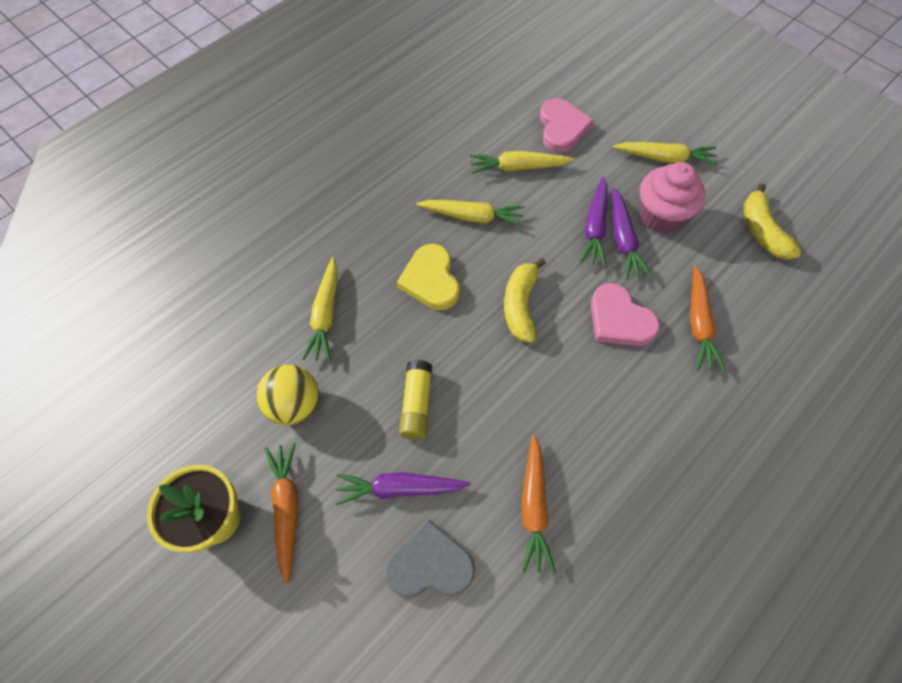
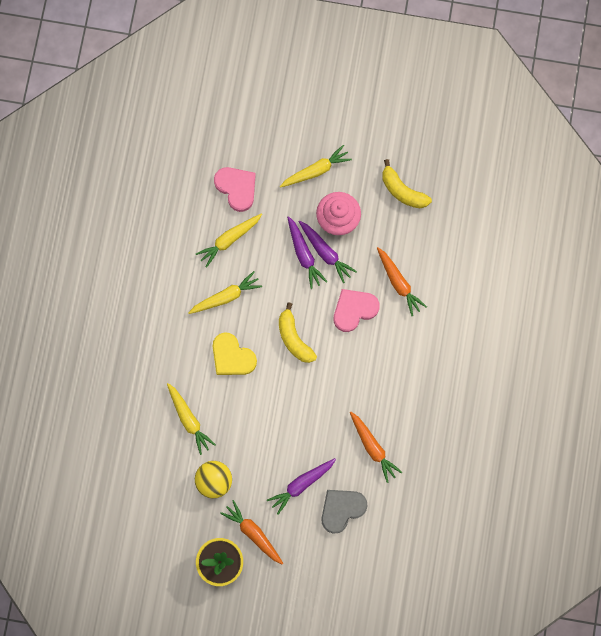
camera: 35 degrees left, 15 degrees up
(416, 404) = (278, 436): yellow glue stick -> none
(619, 319) = (354, 310): pink heart -> pink heart turned 135 degrees clockwise

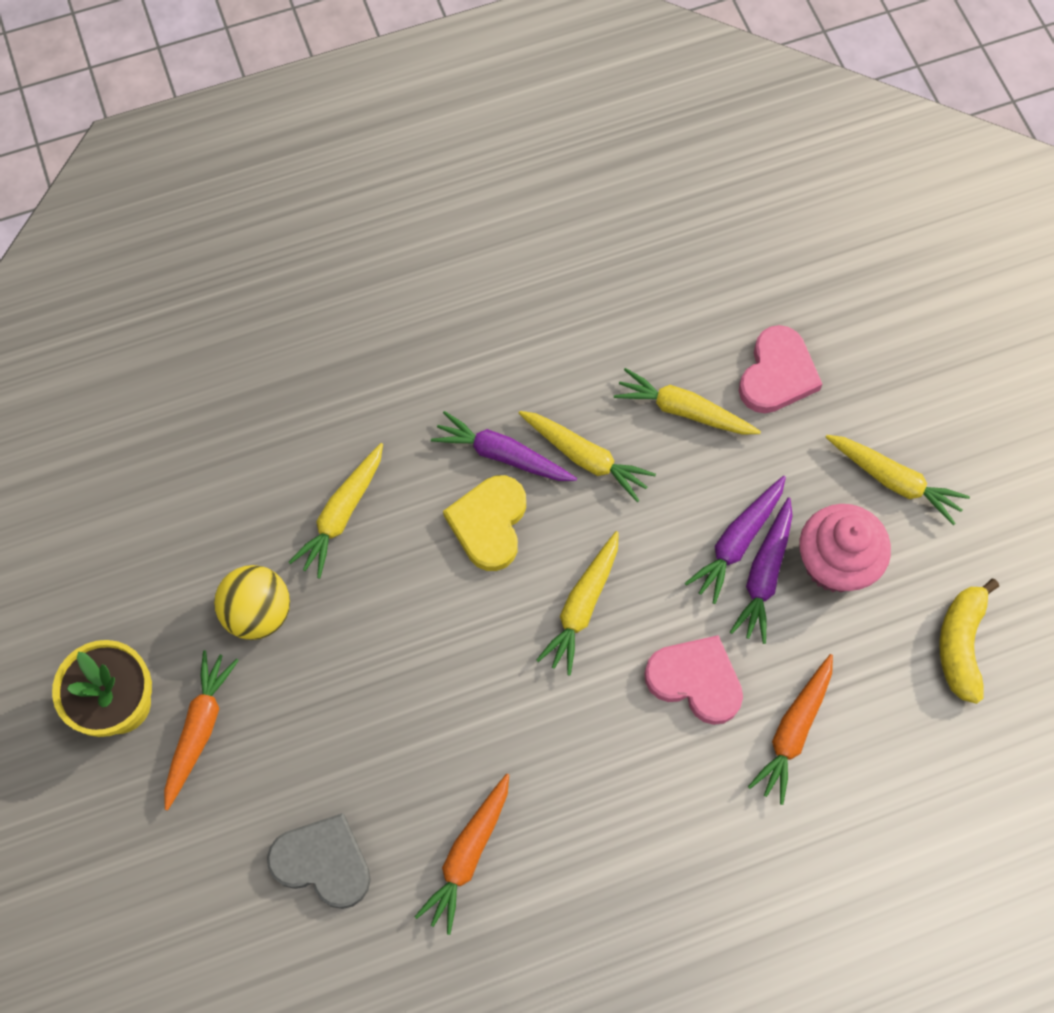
camera: 60 degrees right, 10 degrees down
(294, 338) = (582, 606): yellow banana -> yellow carrot
(301, 484) = (330, 764): purple carrot -> purple carrot (502, 455)

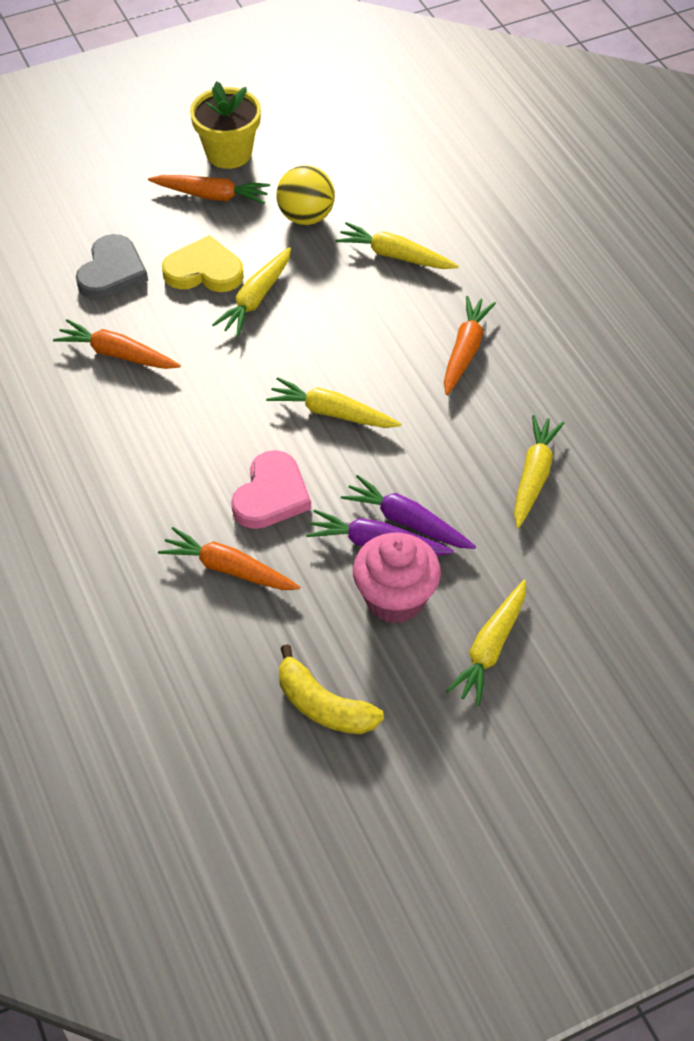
camera: 85 degrees right, 15 degrees down
(489, 524) = (400, 347): yellow heart -> yellow heart (204, 271)
(502, 455) = (465, 351): purple carrot -> orange carrot
(585, 457) = (473, 407): yellow carrot -> yellow carrot (256, 298)
(777, 374) = (588, 548): pink heart -> none
(960, 644) = (323, 705): yellow banana -> yellow banana turned 150 degrees counterclockwise

